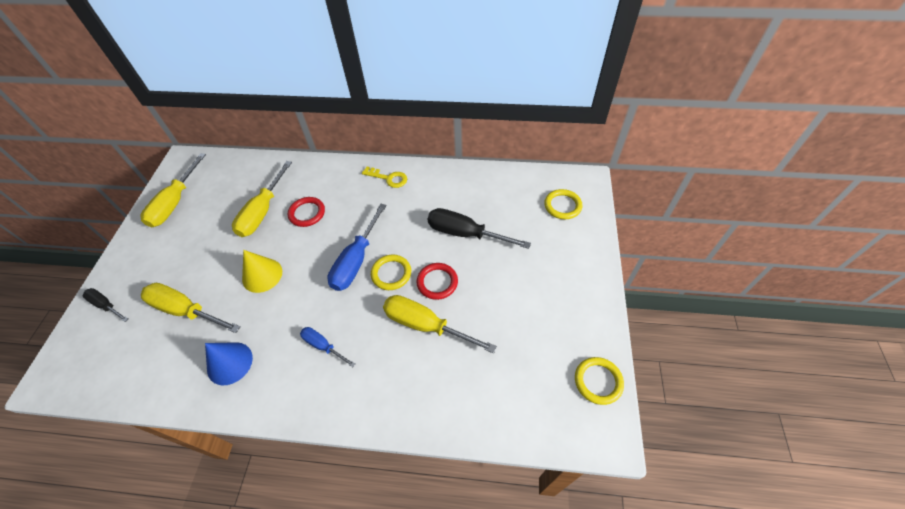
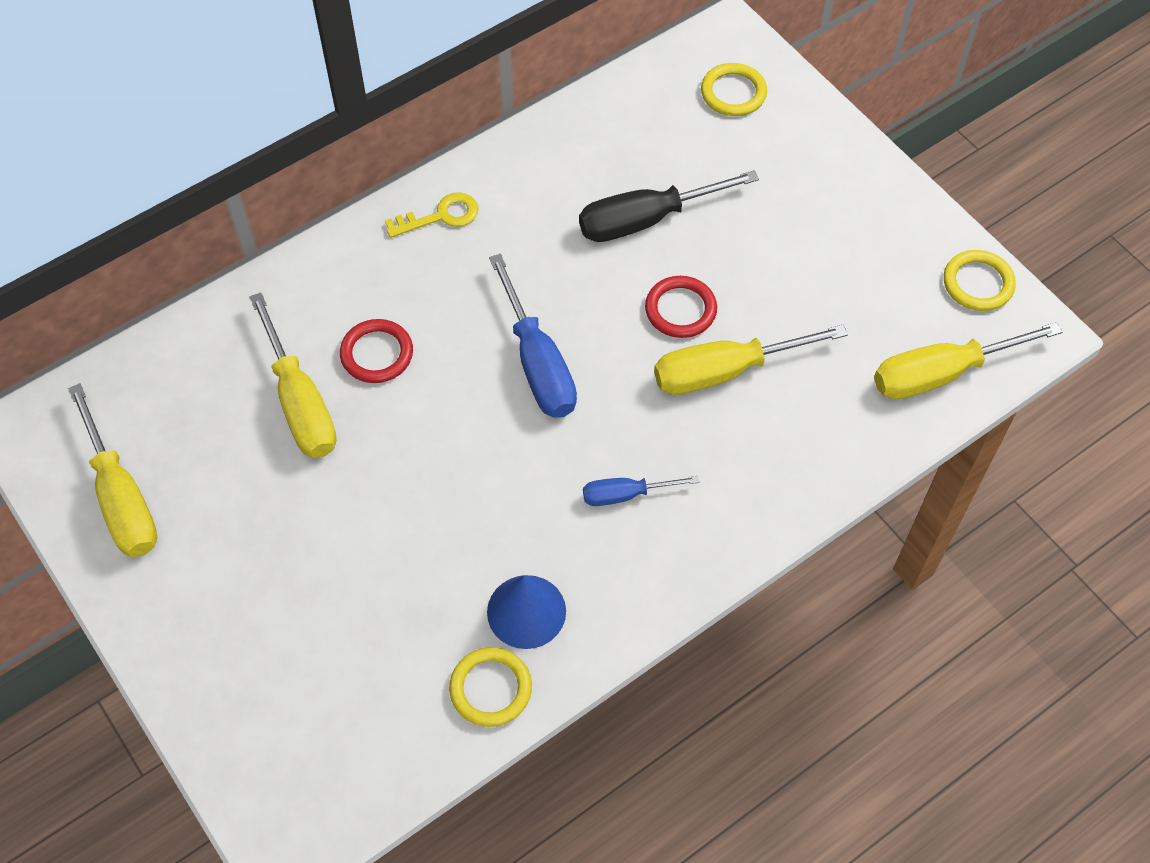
camera: 45 degrees left, 5 degrees up
(106, 305) = (230, 703): black screwdriver -> none
(186, 310) = (371, 609): yellow screwdriver -> yellow screwdriver (942, 373)
(262, 275) = (423, 482): yellow cone -> none
(391, 273) = (607, 343): yellow ring -> yellow ring (491, 688)

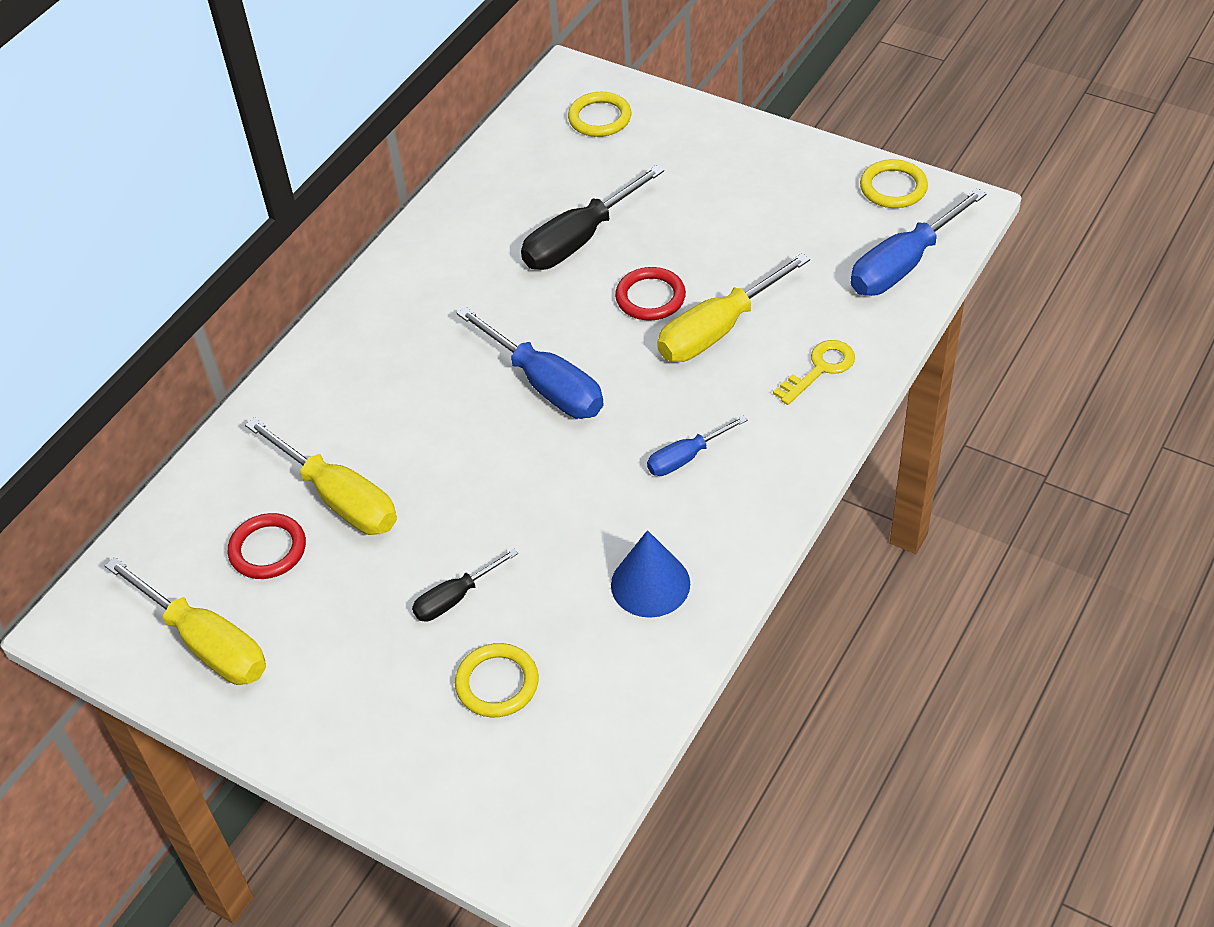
camera: 20 degrees left, 10 degrees down
(349, 548) = (455, 598): none -> black screwdriver
(377, 354) = (391, 432): red ring -> red ring (268, 549)
(441, 216) = (388, 302): yellow key -> yellow key (820, 369)
(491, 688) = (654, 659): yellow ring -> yellow ring (497, 683)
(942, 373) = (903, 264): yellow screwdriver -> blue screwdriver

